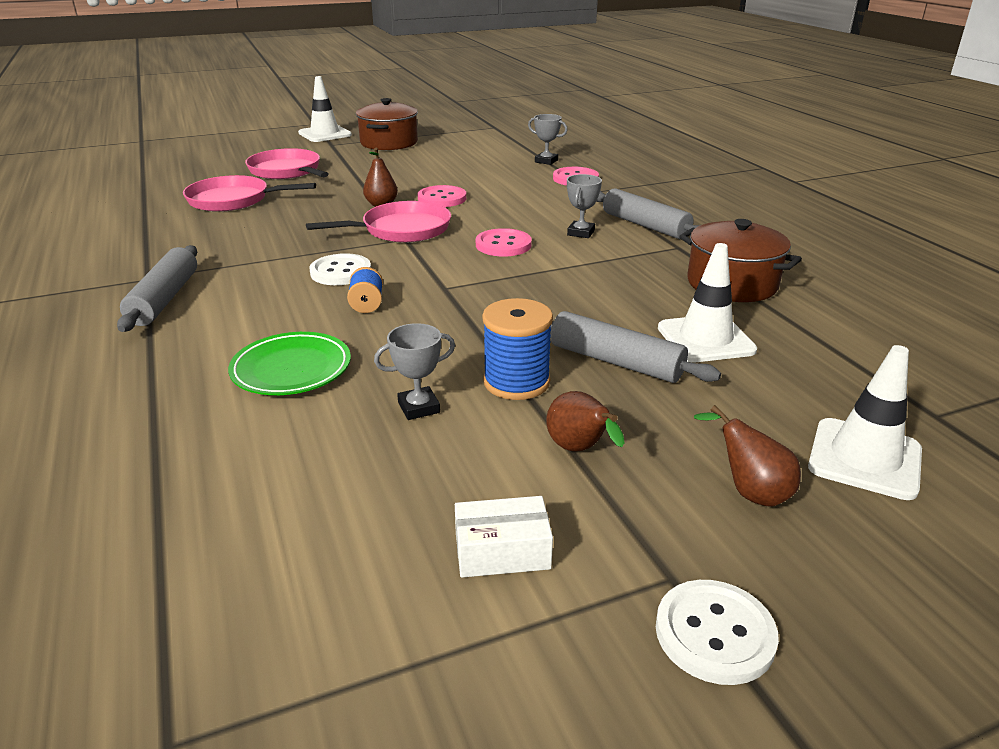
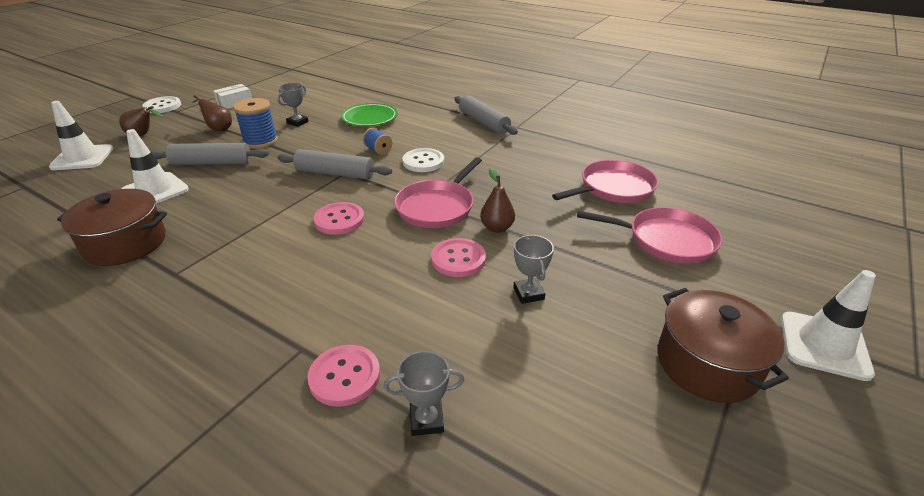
camera: 145 degrees right, 5 degrees up
(581, 233) = (280, 259): grey trophy -> grey trophy (528, 294)
(645, 225) = (214, 297): grey rolling pin -> grey rolling pin (335, 173)

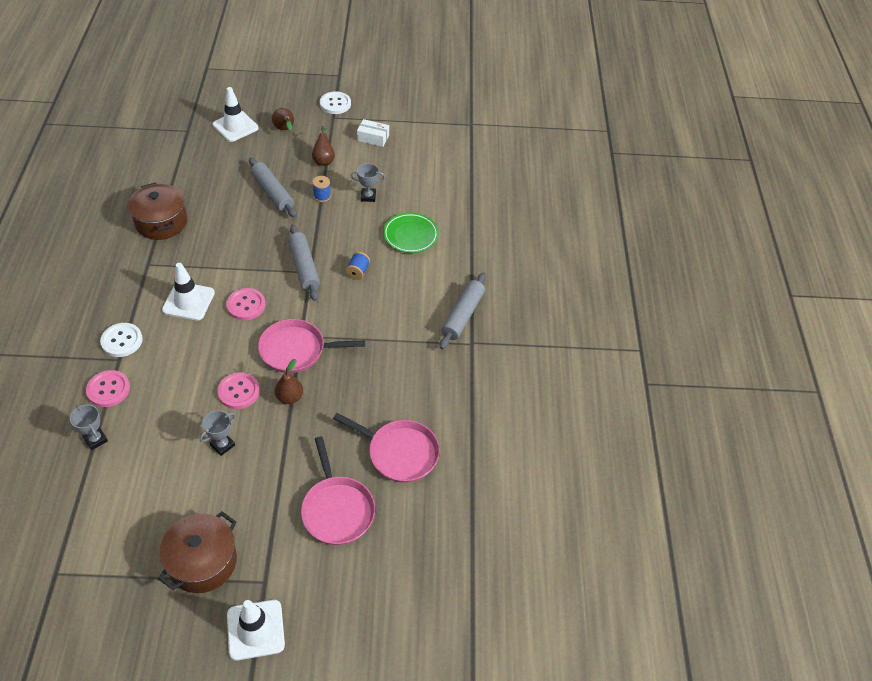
camera: 55 degrees right, 15 degrees up
(155, 190) = (221, 191): white traffic cone -> white traffic cone (188, 301)
(260, 141) = (322, 196): blue spool -> blue spool, size x0.59
(423, 162) = (358, 309): white button -> white button (122, 341)

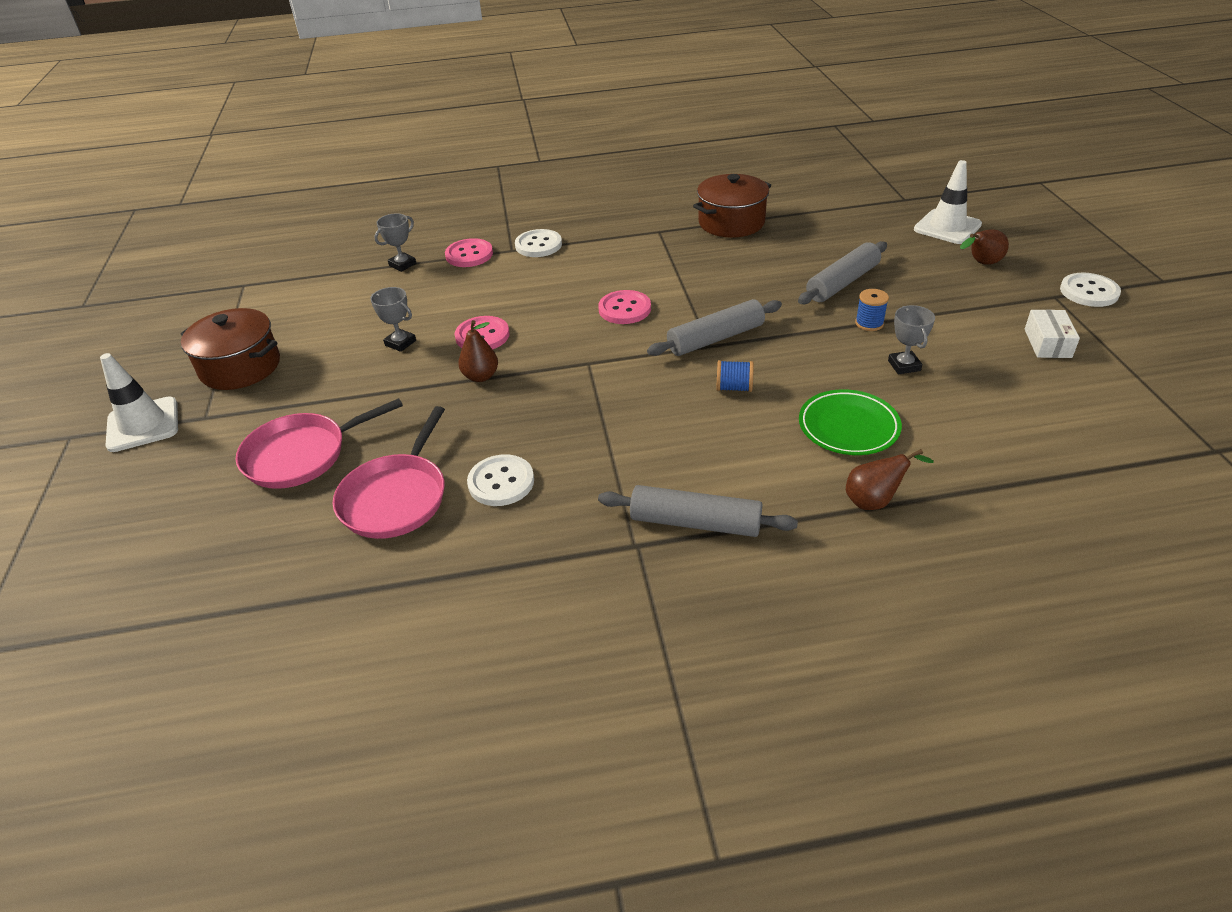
camera: 85 degrees right, 10 degrees down
(188, 301) = (613, 269): white traffic cone -> none
(296, 350) = (562, 364): pink pan -> none
(324, 160) = (949, 308): brown pear -> brown pear (874, 501)
(403, 397) = (501, 482): none -> white button

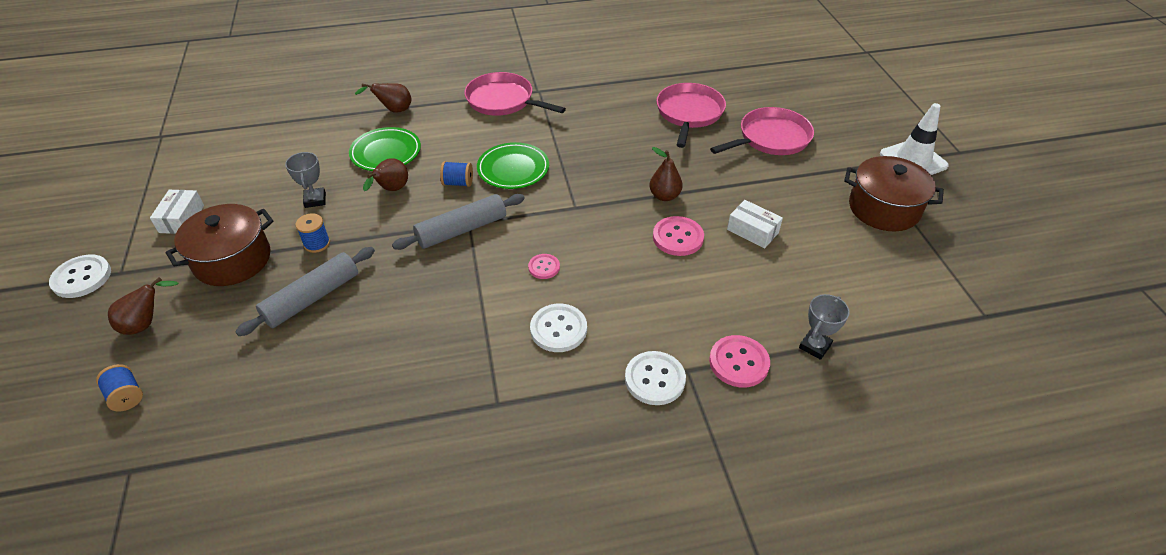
camera: 175 degrees right, 5 degrees up
(400, 343) = (752, 231): grey trophy -> white box
(501, 482) = (624, 121): white button -> white button (558, 329)
(624, 309) = (544, 267): pink button -> pink button, size x0.60
(665, 406) = (513, 169): none -> green plate
(695, 522) = (503, 100): grey rolling pin -> pink pan
(731, 222) = (397, 420): brown pot -> brown pot (232, 260)
(815, 378) = (391, 190): none -> brown pear
(947, 227) = (126, 396): white traffic cone -> blue spool

